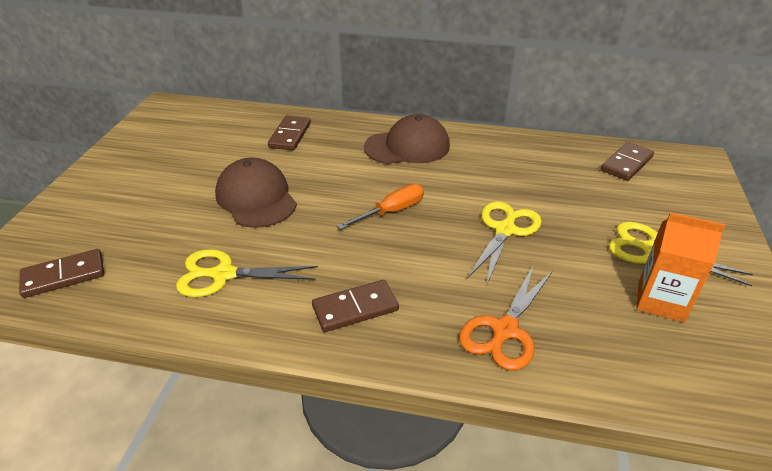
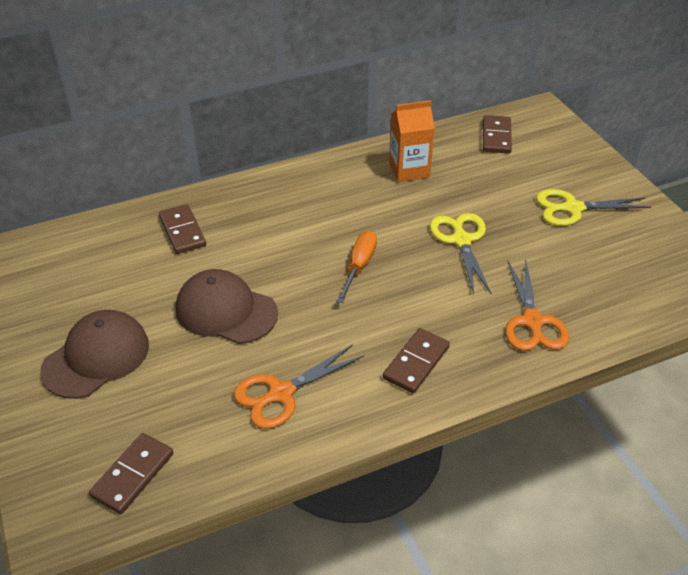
camera: 35 degrees left, 5 degrees up
(224, 274) = (281, 393): yellow scissors -> orange scissors
(407, 146) = (308, 195): brown cap -> brown cap (96, 357)
(661, 301) = (607, 246): orange carton -> orange carton (409, 170)

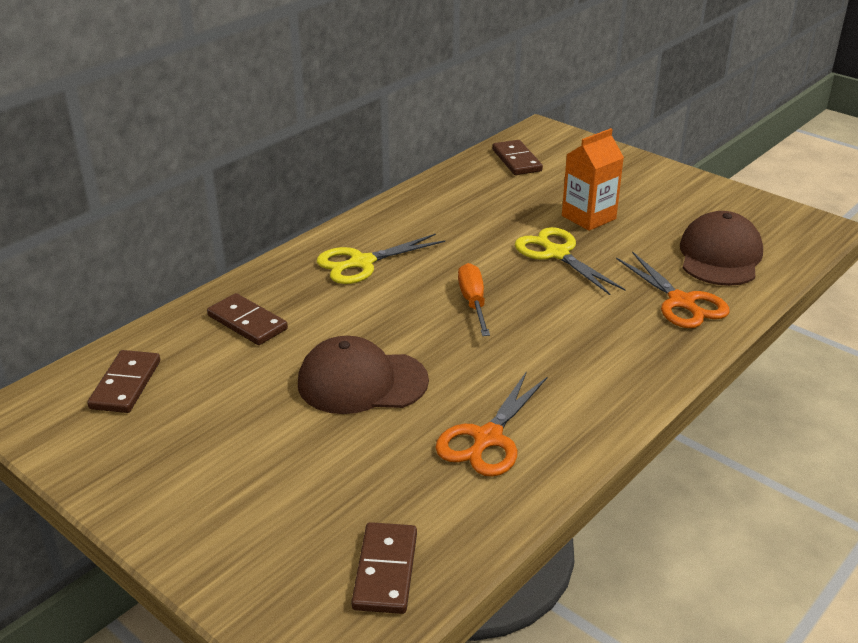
camera: 25 degrees left, 10 degrees down
(96, 357) = (243, 472): brown cap -> brown cap (720, 256)
(409, 170) = (453, 207): orange carton -> orange carton (588, 217)
(416, 363) = (602, 368): brown domino -> brown domino (126, 385)
(573, 208) = (638, 201): yellow scissors -> yellow scissors (362, 263)

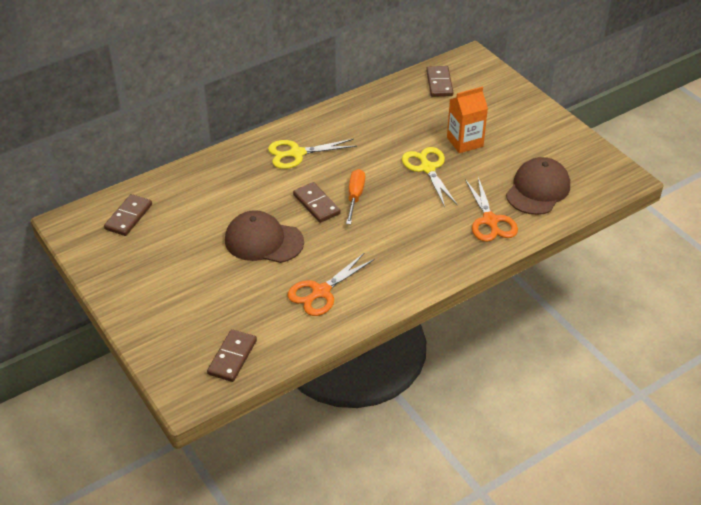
camera: 15 degrees right, 10 degrees up
(247, 322) = (211, 186): brown domino -> brown domino (316, 204)

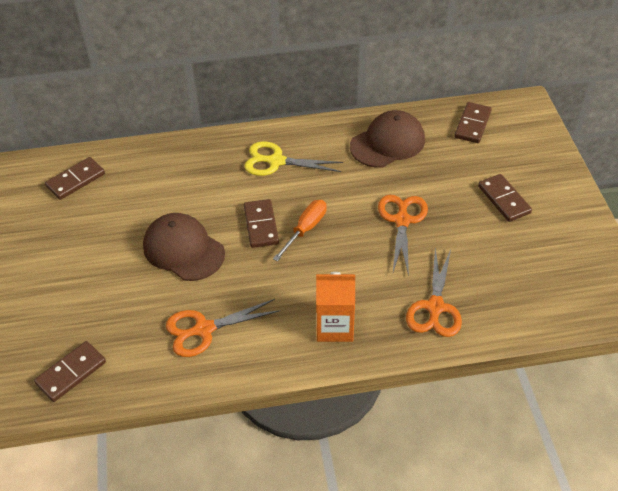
camera: 25 degrees right, 5 degrees up
(428, 168) = (402, 221): yellow scissors -> orange scissors
(465, 142) = (461, 202): orange carton -> orange carton (334, 326)
(496, 131) = (503, 200): none -> brown domino
(538, 190) = (512, 287): brown cap -> brown cap (387, 143)

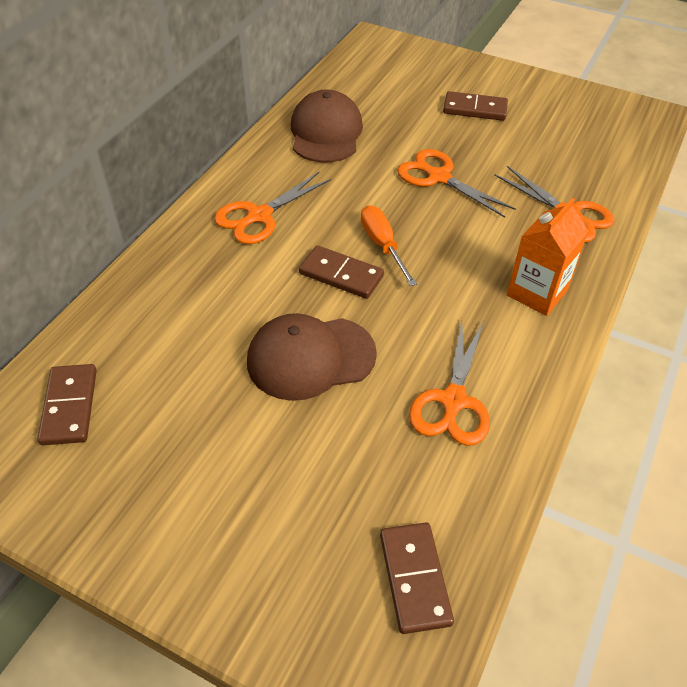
camera: 55 degrees left, 0 degrees up
(276, 161) = (259, 216): yellow scissors -> orange scissors
(472, 124) = (363, 76): brown domino -> none

